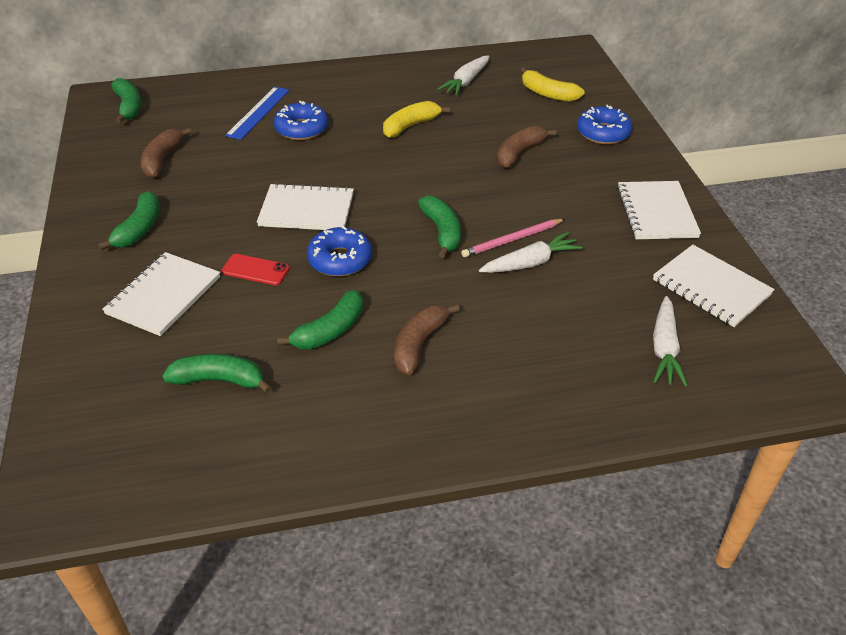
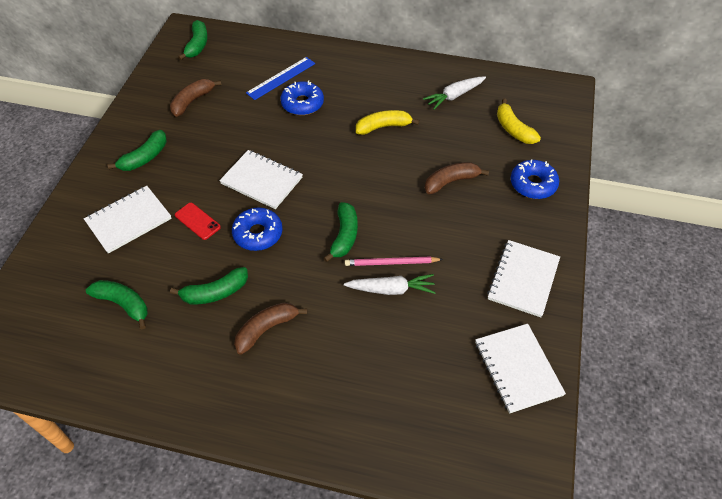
camera: 25 degrees right, 10 degrees up
(664, 348) = (441, 408): white carrot -> none

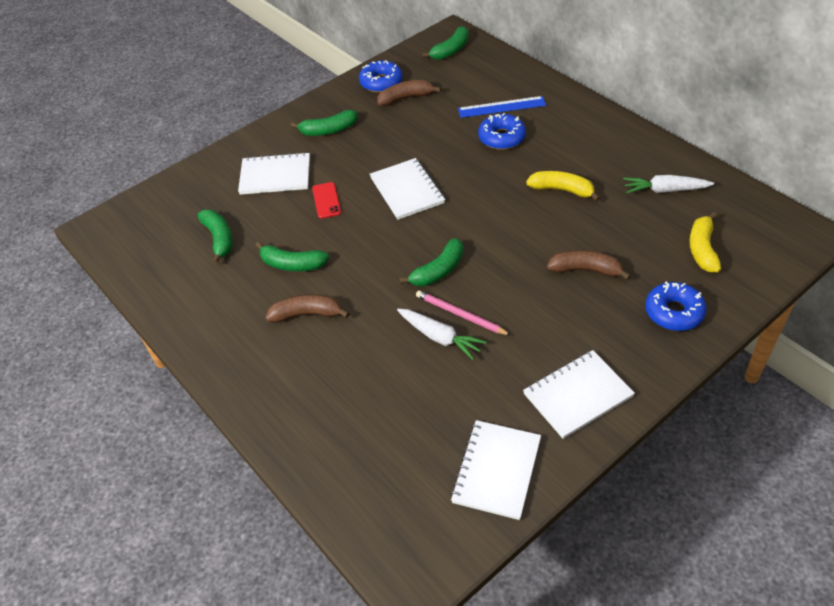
camera: 40 degrees right, 5 degrees down
(258, 234) = (366, 233): blue donut -> blue donut (381, 82)

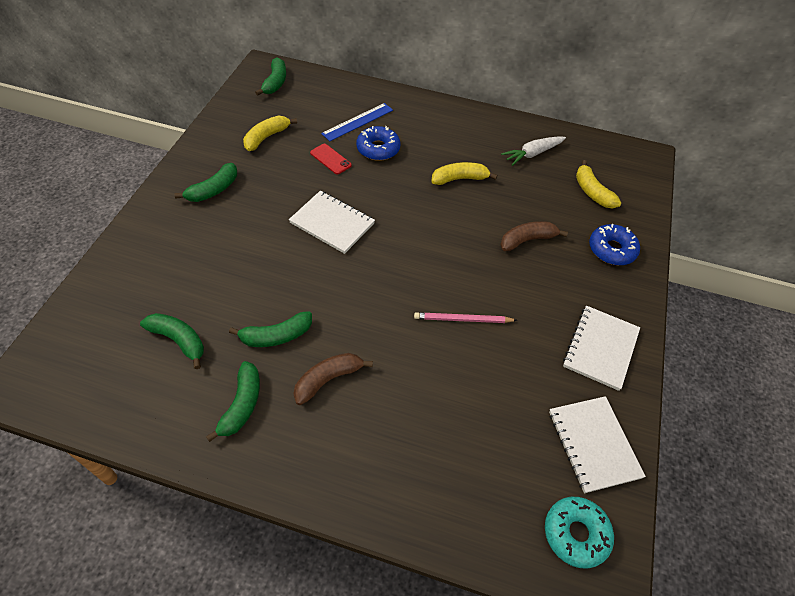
camera: 40 degrees left, 5 degrees up
(275, 176) = (191, 253): white notebook -> none
(326, 200) = (263, 259): red phone -> red phone (330, 159)
(381, 82) = (232, 129): blue donut -> none
(406, 98) = (266, 137): brown banana -> yellow banana
(417, 529) = (576, 534): none -> turquoise donut
(438, 271) = (415, 287): green banana -> green banana (242, 405)
(439, 337) = (461, 348): white carrot -> none

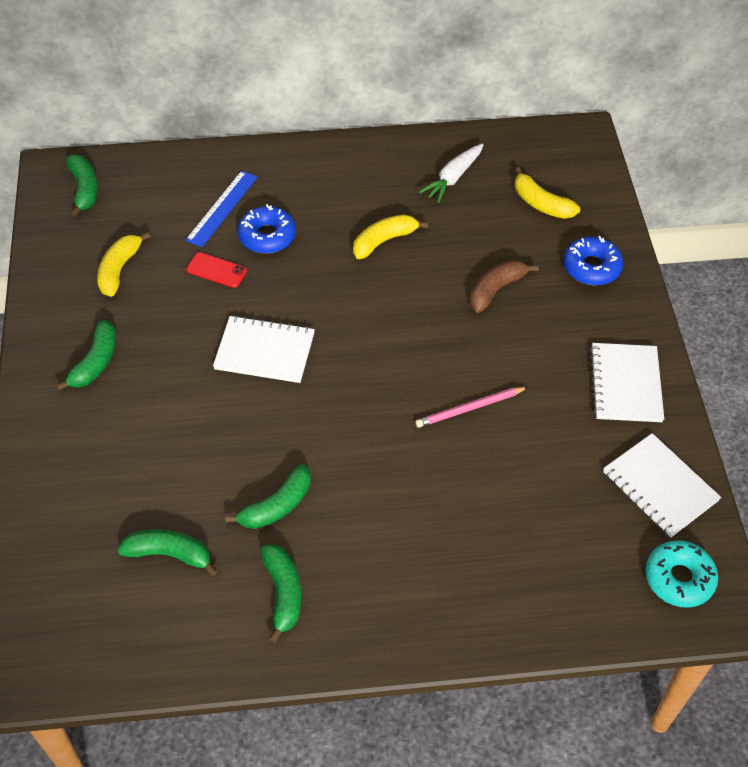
camera: 20 degrees left, 0 degrees up
(328, 379) = (360, 530): brown banana -> none

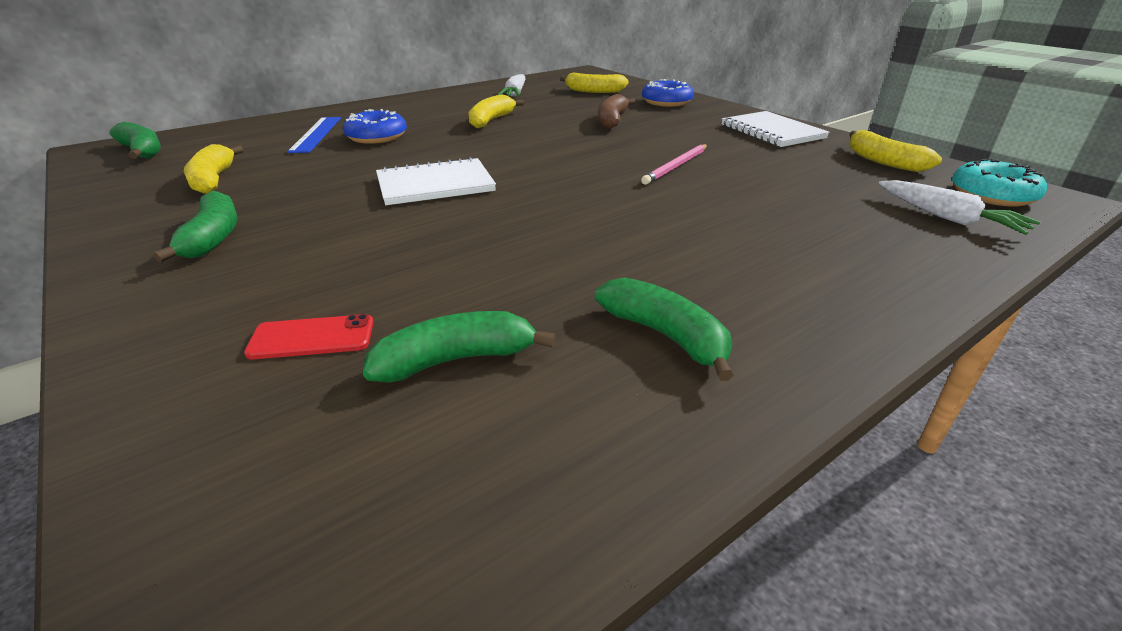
camera: 30 degrees left, 20 degrees down
(216, 270) = (337, 159): red phone -> red phone (312, 338)
(277, 506) = (565, 270): green banana -> none
(596, 585) = (947, 218): none -> white carrot
(660, 486) = (883, 161): white notebook -> yellow banana

